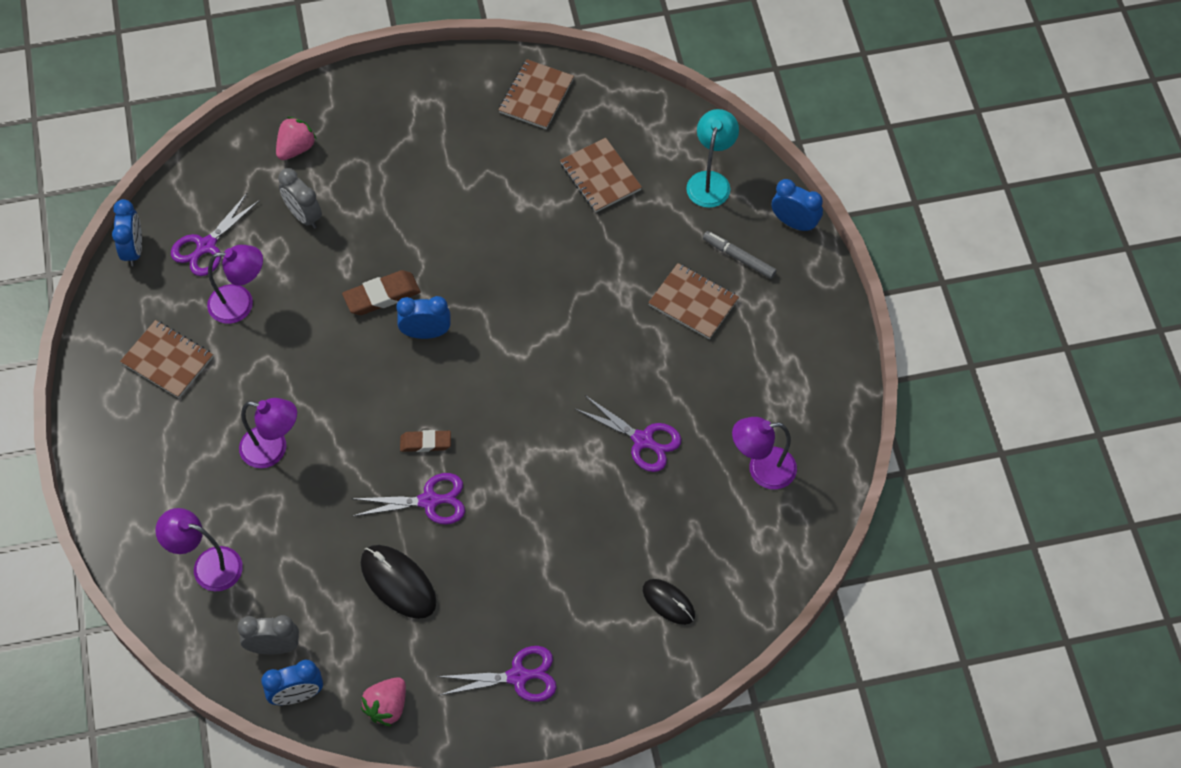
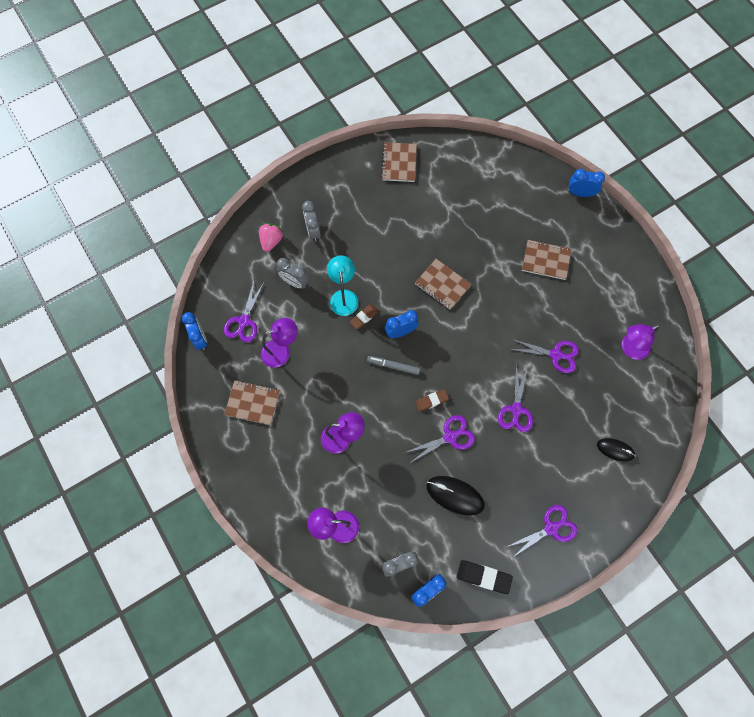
camera: 20 degrees left, 10 degrees up
(363, 152) = (313, 231): none -> grey clock
(382, 296) = (364, 317): brown eraser -> brown eraser, size x0.67
(387, 707) = (483, 577): pink strawberry -> black eraser
(545, 497) = (516, 410): none -> purple scissors
(600, 177) = (458, 201): brown notebook -> brown notebook (442, 285)
(710, 181) = (522, 183): turquoise lamp -> turquoise lamp (343, 296)
(739, 258) = (559, 224): grey marker -> grey marker (393, 366)

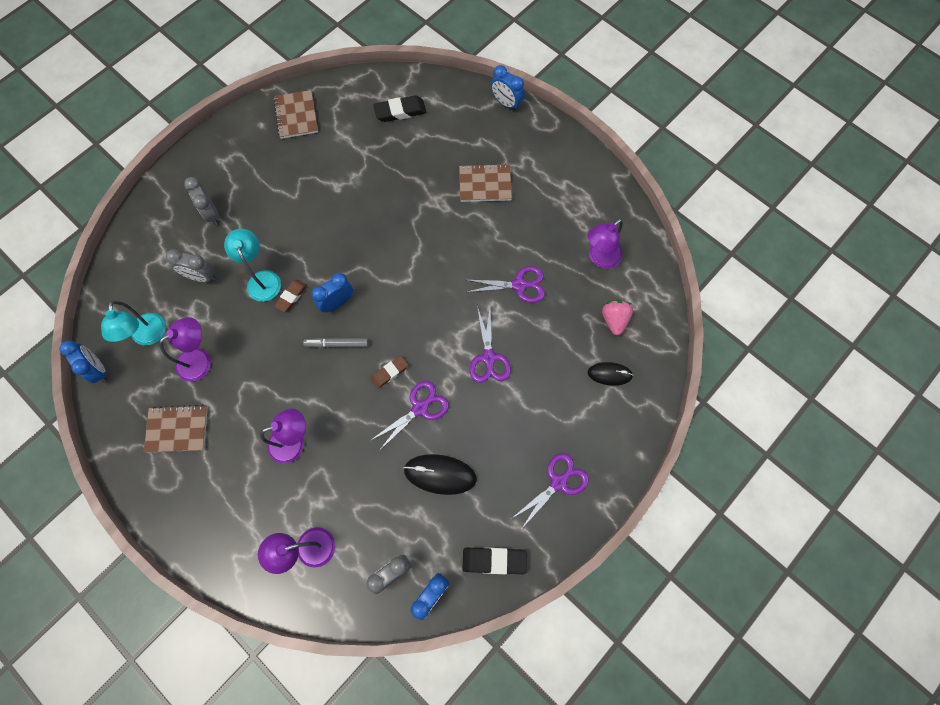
camera: 15 degrees left, 0 degrees up
(244, 321) = (148, 337): purple scissors -> turquoise lamp
(271, 241) = (164, 236): pink strawberry -> pink strawberry (614, 320)
(442, 285) = (374, 238): brown notebook -> none
(487, 179) = (400, 111): none -> black eraser
(580, 193) = (506, 103): blue clock -> blue clock turned 135 degrees counterclockwise

